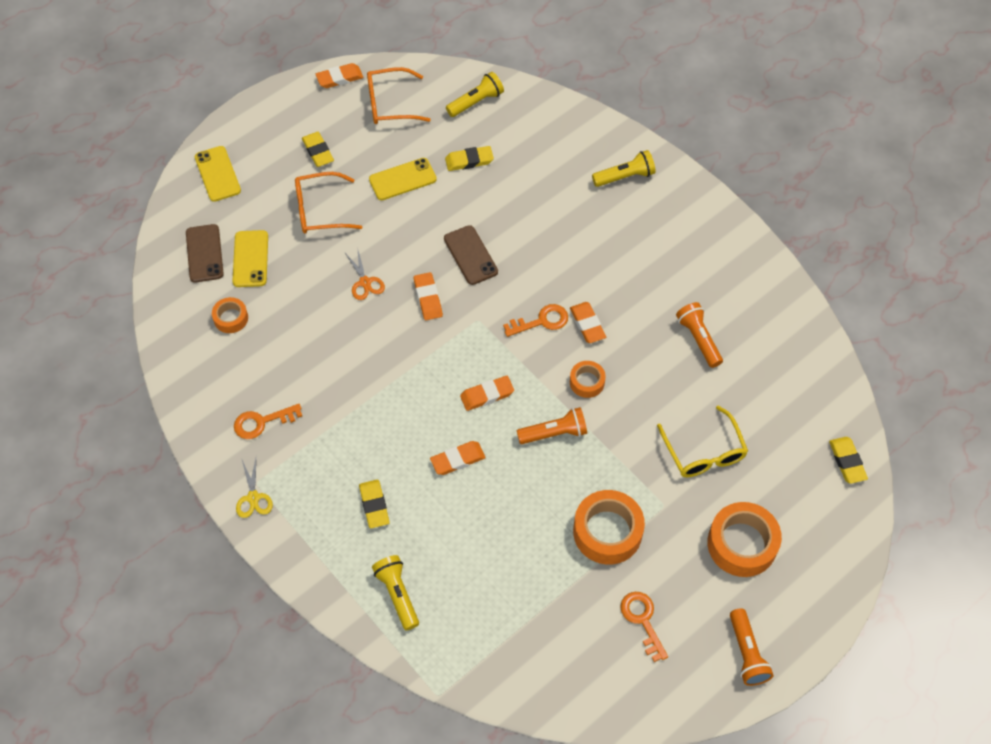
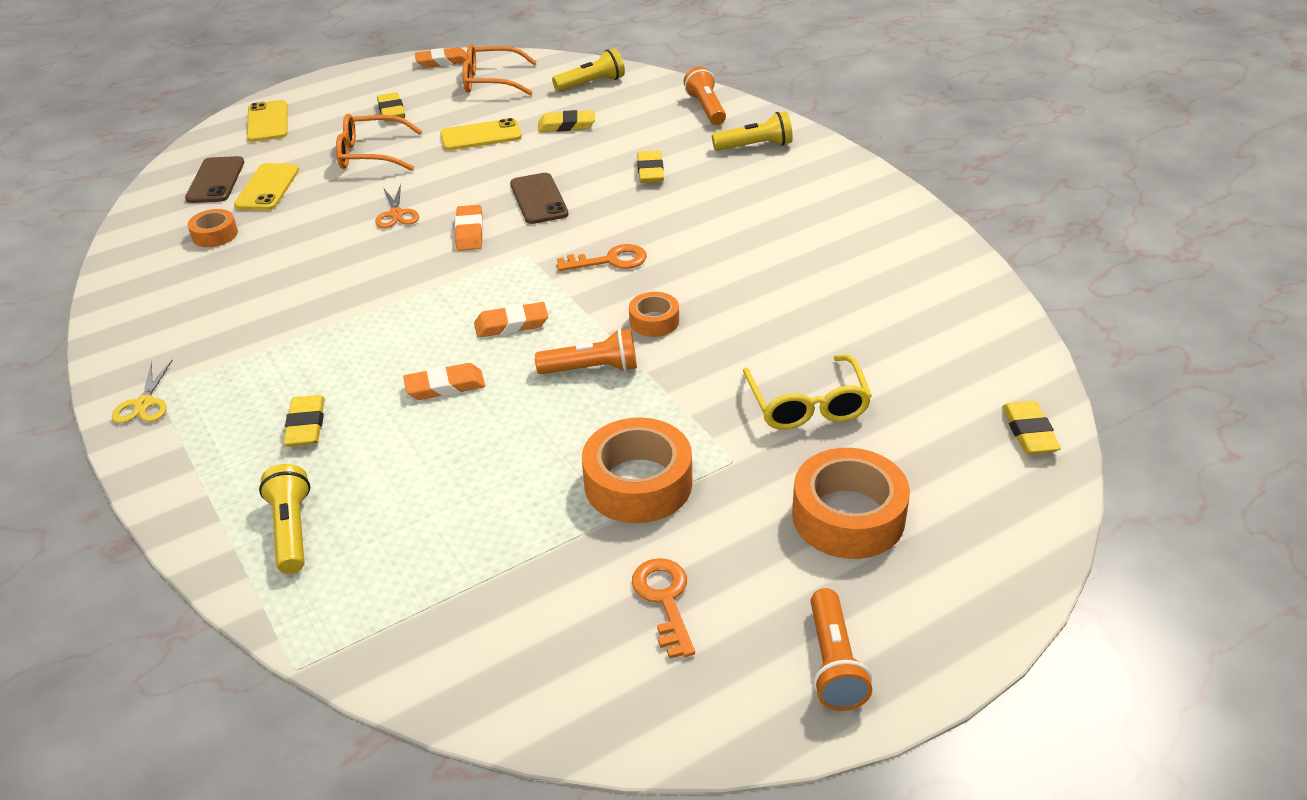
camera: 10 degrees right, 20 degrees down
(262, 422) = (199, 330): orange key -> none
(549, 214) = (650, 171): none -> yellow eraser
(587, 324) = (671, 267): orange eraser -> none
(698, 339) = (821, 290): orange flashlight -> orange flashlight (706, 108)

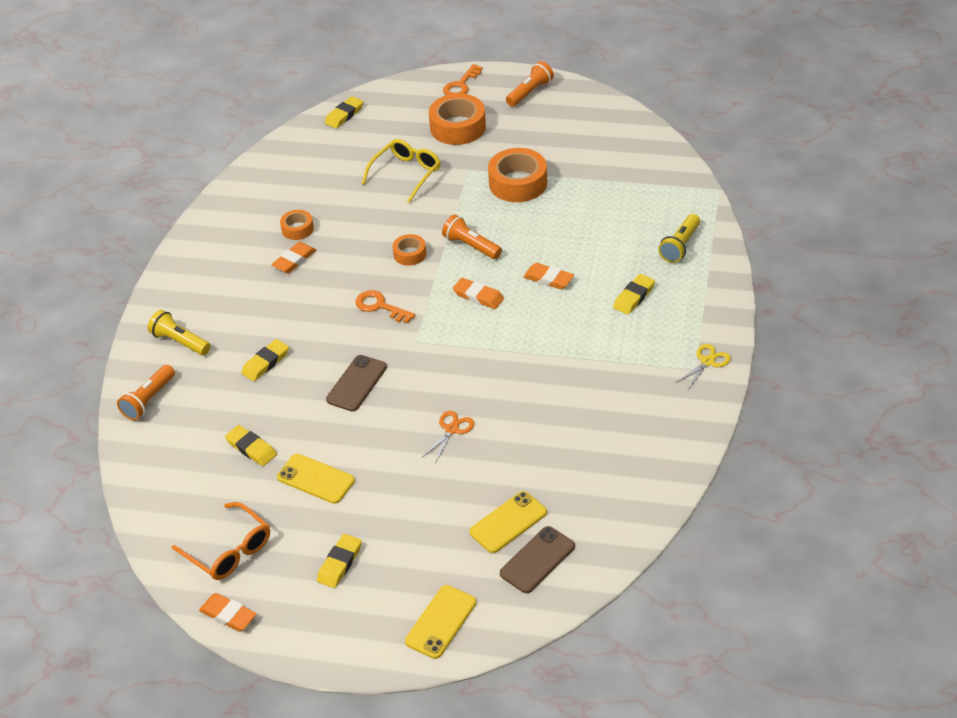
camera: 135 degrees left, 5 degrees up
(215, 235) = (580, 490): orange tape -> orange tape (297, 229)
(370, 154) = (407, 512): orange glasses -> none
(469, 232) = (426, 381): orange eraser -> orange eraser (294, 260)
(592, 84) = (172, 488): yellow flashlight -> none
(665, 600) = (560, 138): orange key -> orange key (461, 85)

